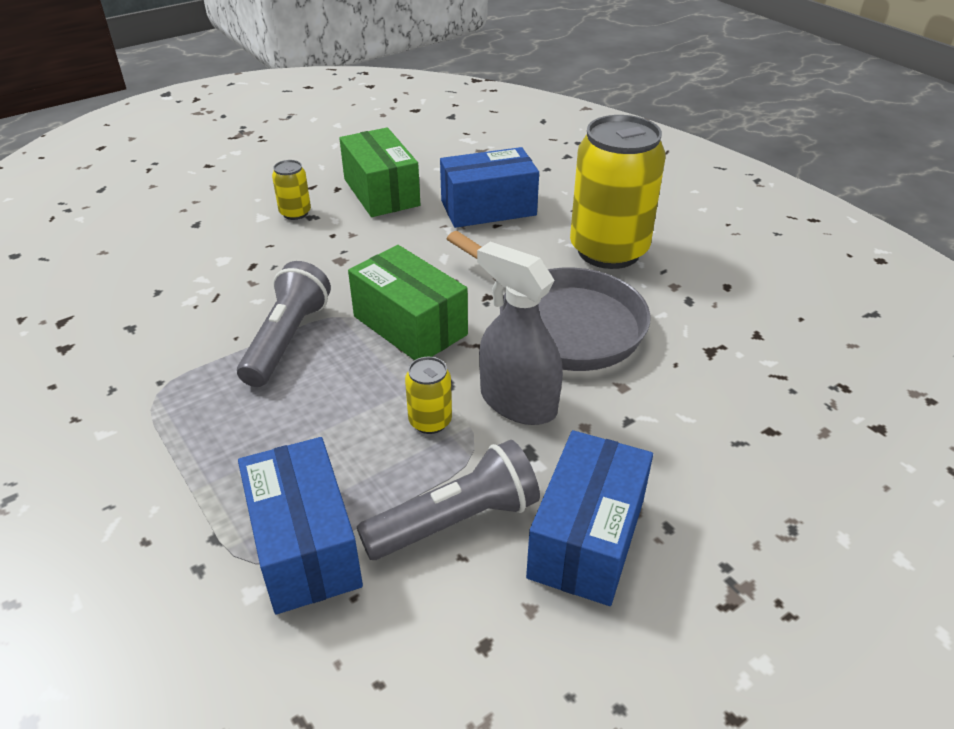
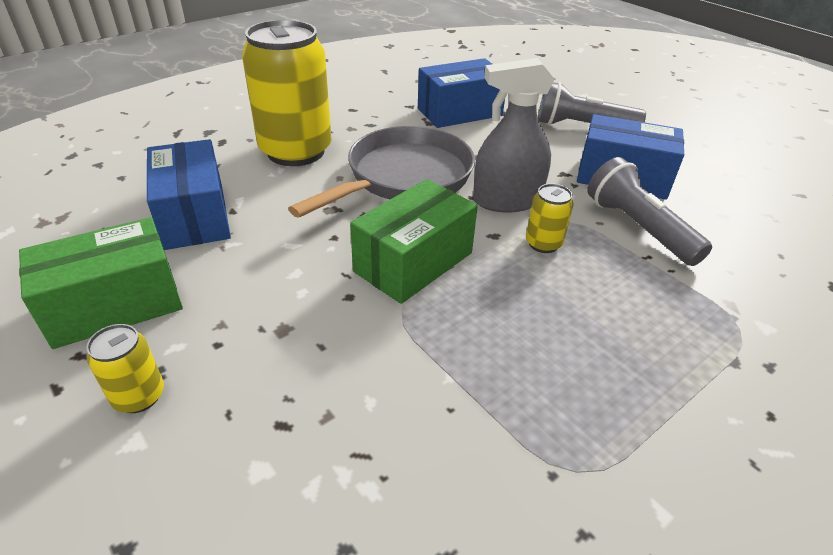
camera: 95 degrees left, 0 degrees up
(287, 340) = (449, 355): grey flashlight -> grey flashlight (582, 126)
(305, 545) = (706, 302): blue box -> blue box (459, 112)
(518, 402) = (506, 200): grey spray bottle -> grey spray bottle turned 45 degrees clockwise

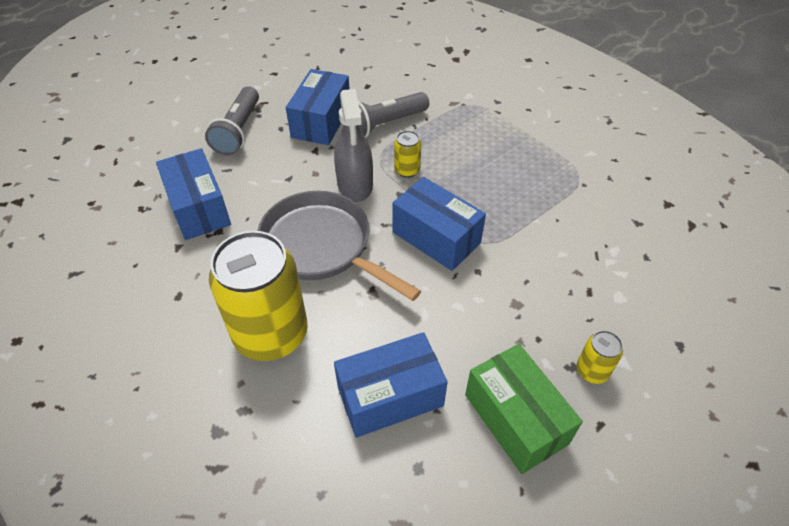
camera: 90 degrees left, 10 degrees up
(413, 262) = (436, 237): green box -> blue box

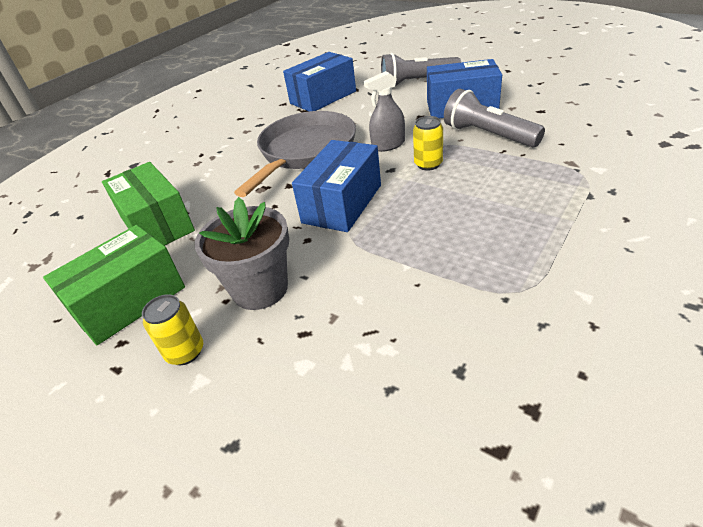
camera: 80 degrees right, 10 degrees down
(271, 334) = (212, 158): yellow can -> none
(355, 185) = (388, 145): grey spray bottle -> grey spray bottle, size x0.67
(390, 396) = (157, 224): blue box -> green box
(532, 312) = (260, 289): none -> grey flower pot

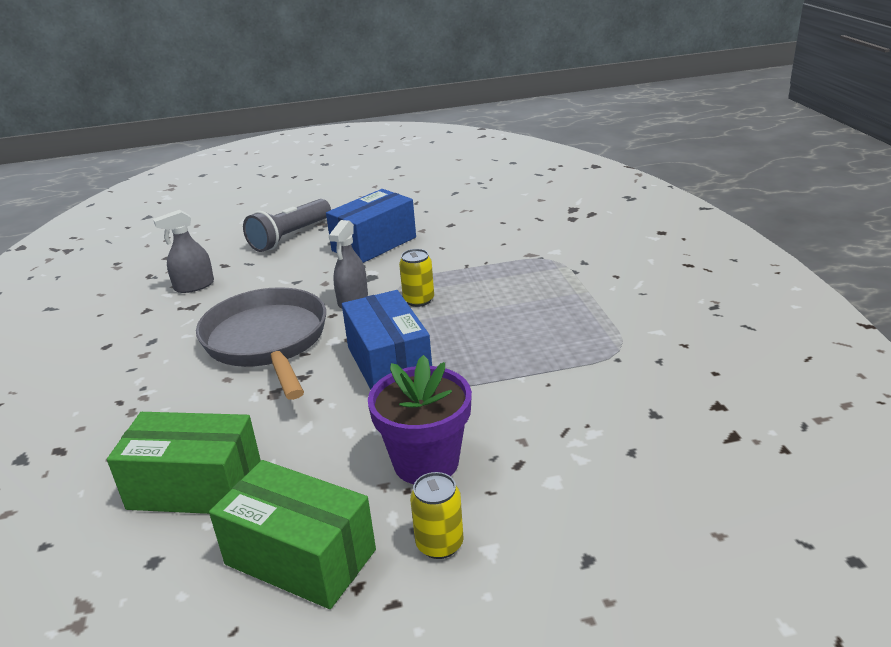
camera: 50 degrees left, 10 degrees down
(129, 301) = (300, 557): green box -> green box turned 60 degrees counterclockwise
(260, 289) = (426, 462): grey flower pot -> purple flower pot
(323, 97) = (194, 286): blue box -> grey spray bottle
(488, 135) = (435, 258): grey flashlight -> none

